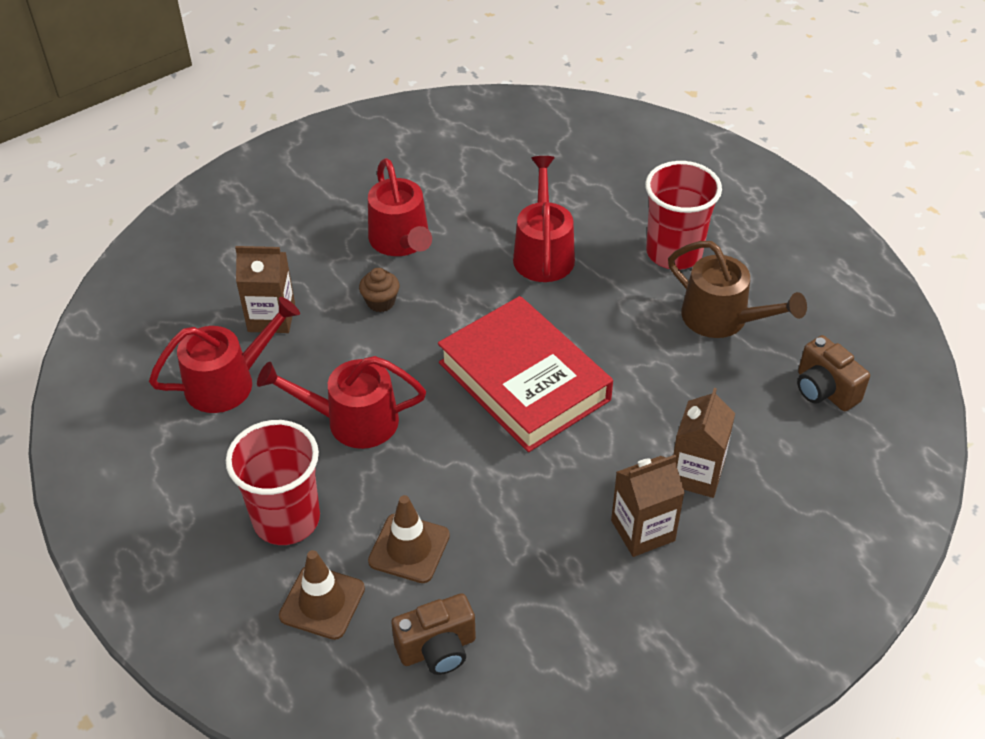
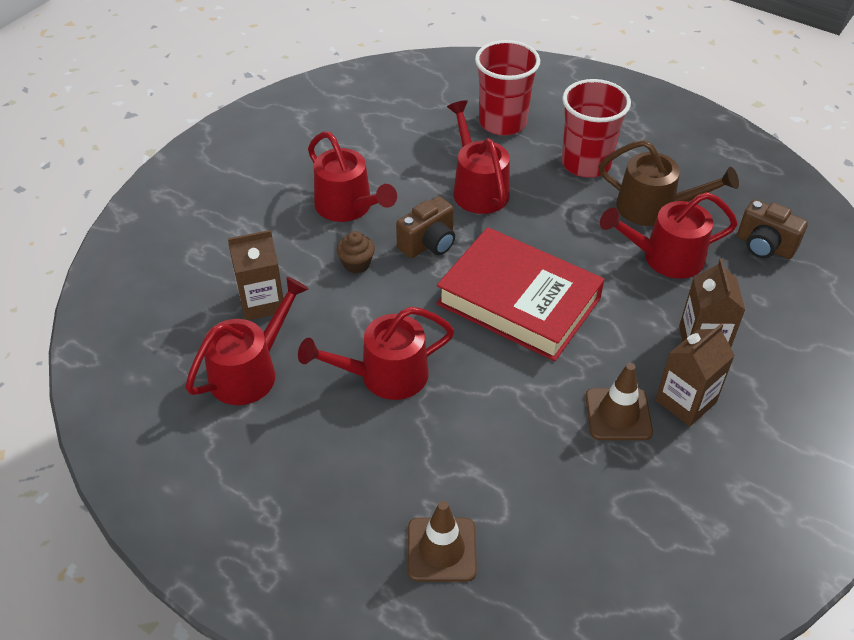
camera: 20 degrees left, 0 degrees up
(286, 519) = (369, 482): red cup -> red cup (502, 122)
(409, 548) = (495, 476): brown traffic cone -> brown traffic cone (618, 414)
(437, 649) = (568, 559): brown camera -> brown camera (428, 244)
(705, 375) = (665, 258): none -> red watering can

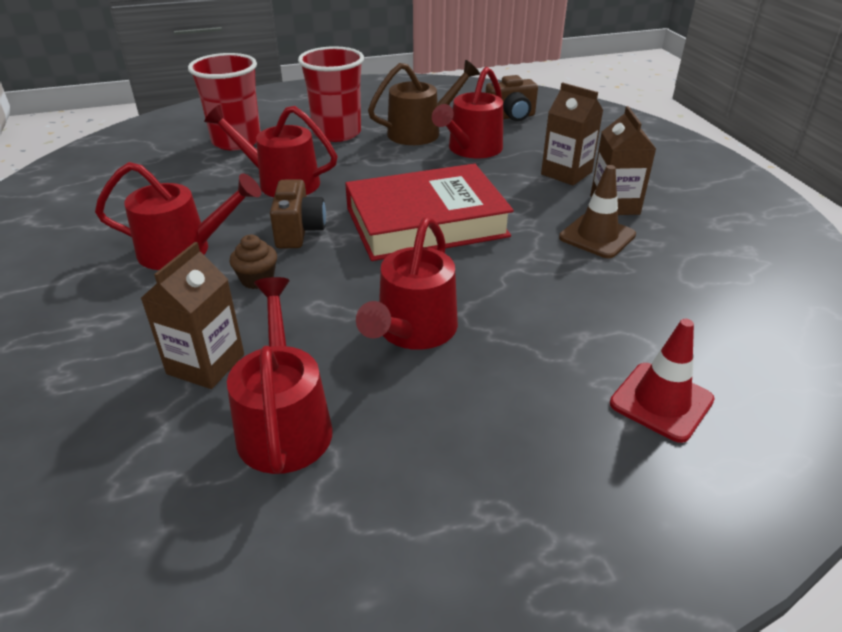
camera: 50 degrees left, 10 degrees down
(441, 549) = (661, 402): brown traffic cone -> red traffic cone

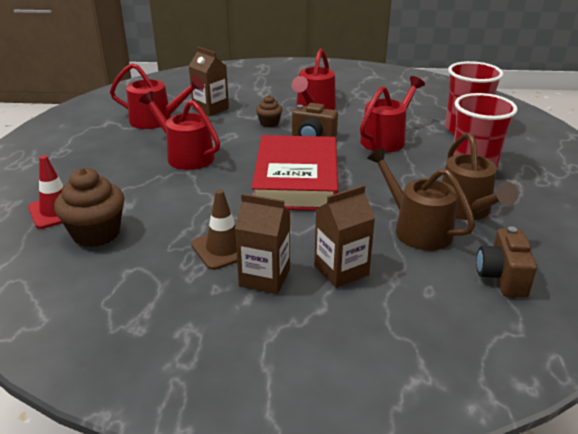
camera: 110 degrees right, 5 degrees down
(471, 149) = (416, 229): red watering can -> brown watering can
(665, 336) = (96, 233): none -> brown cupcake

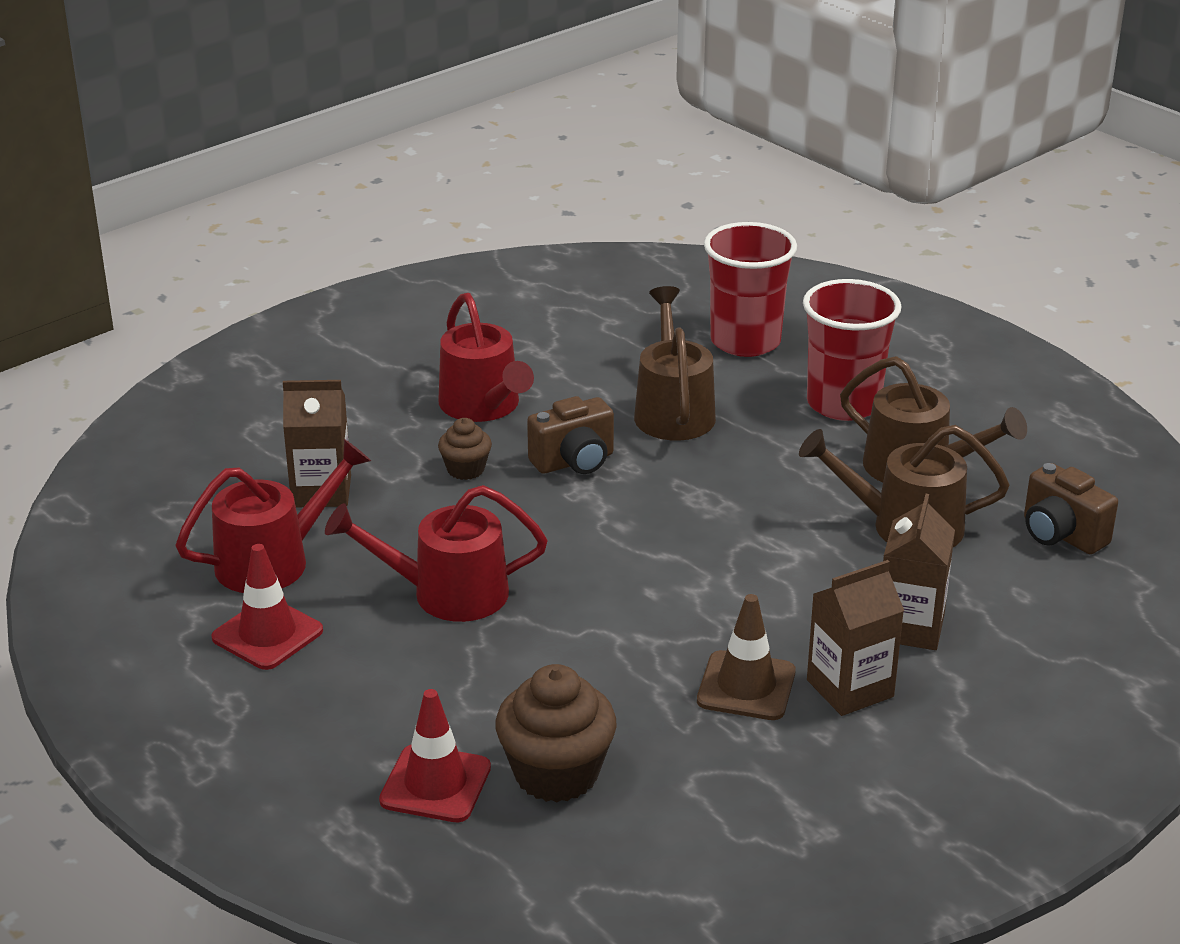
camera: 45 degrees left, 0 degrees up
(111, 139) = (267, 634): none -> red traffic cone
(296, 181) = (668, 543): red book -> none
(386, 139) = (673, 410): red watering can -> brown watering can

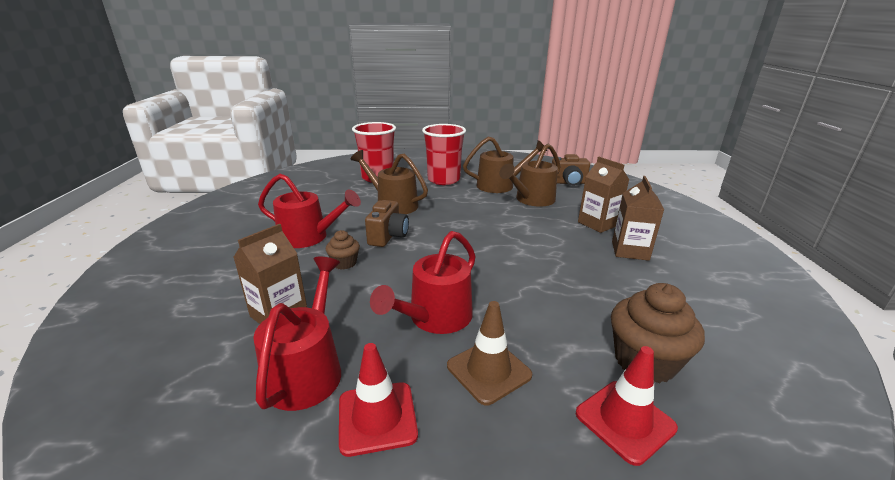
camera: 50 degrees left, 5 degrees down
(746, 686) = (608, 271): brown traffic cone -> brown traffic cone (488, 370)

